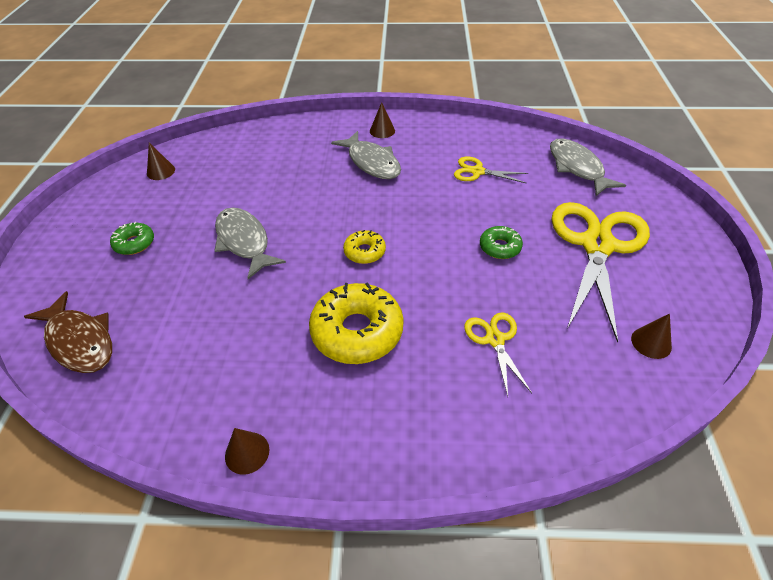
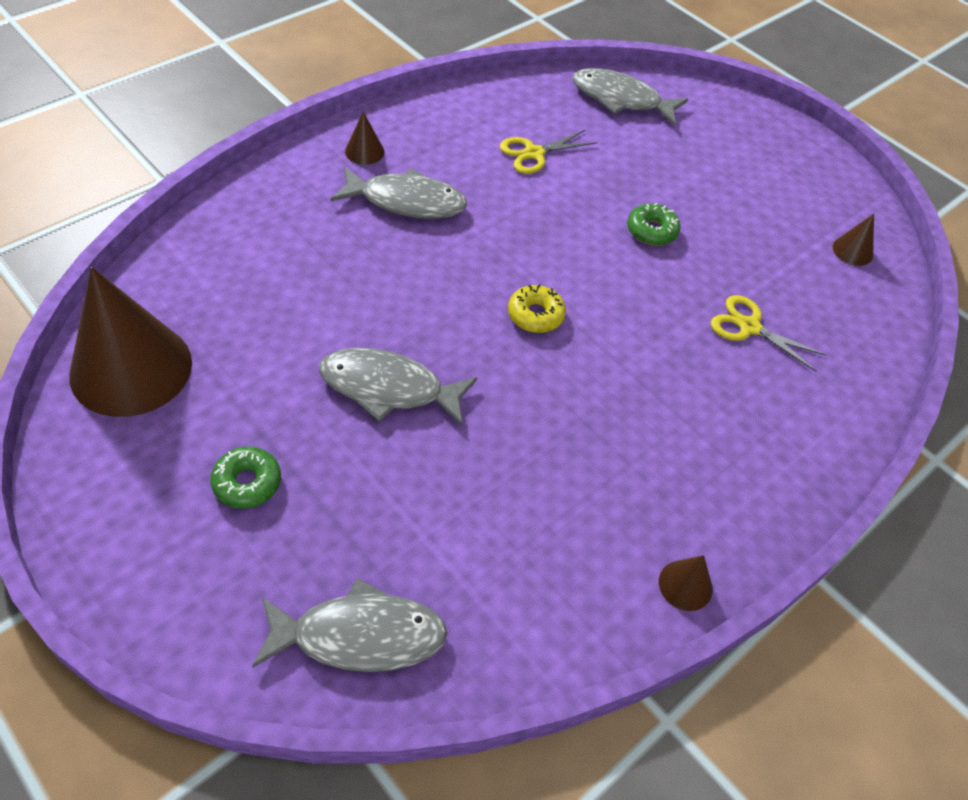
camera: 50 degrees left, 5 degrees up
(79, 341) = (359, 635): brown fish -> grey fish
(161, 171) = (131, 368): brown cone -> brown cone, size x2.41
(357, 331) = (633, 402): yellow donut -> none
(597, 245) = (725, 180): yellow scissors -> none

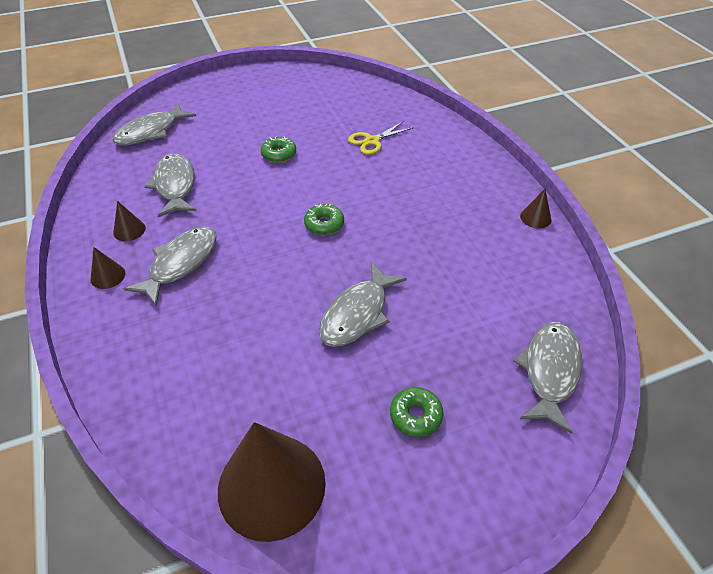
camera: 65 degrees left, 5 degrees down
(534, 153) = (175, 185): yellow scissors -> grey fish
(535, 315) = (324, 224): yellow donut -> green donut
(852, 251) = (334, 88): brown cone -> brown cone (129, 230)

